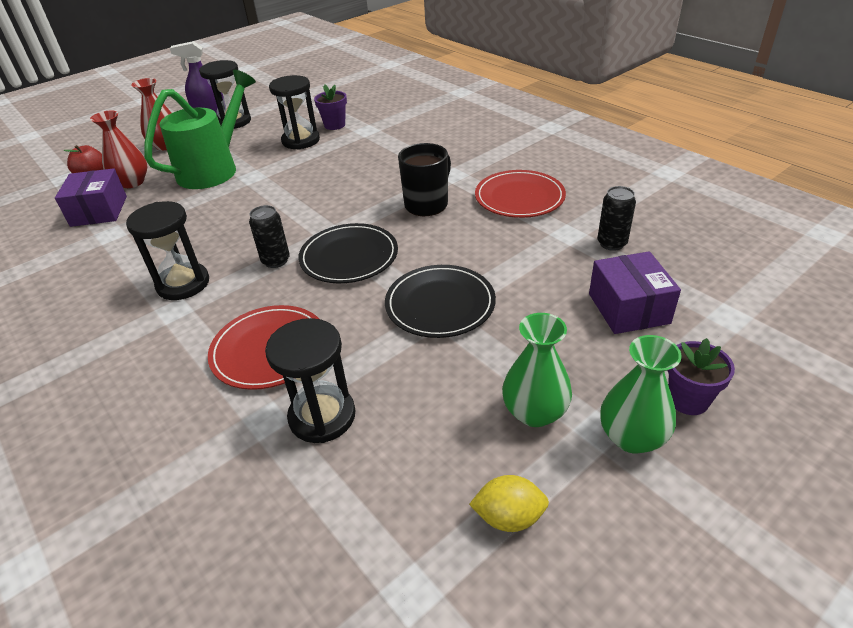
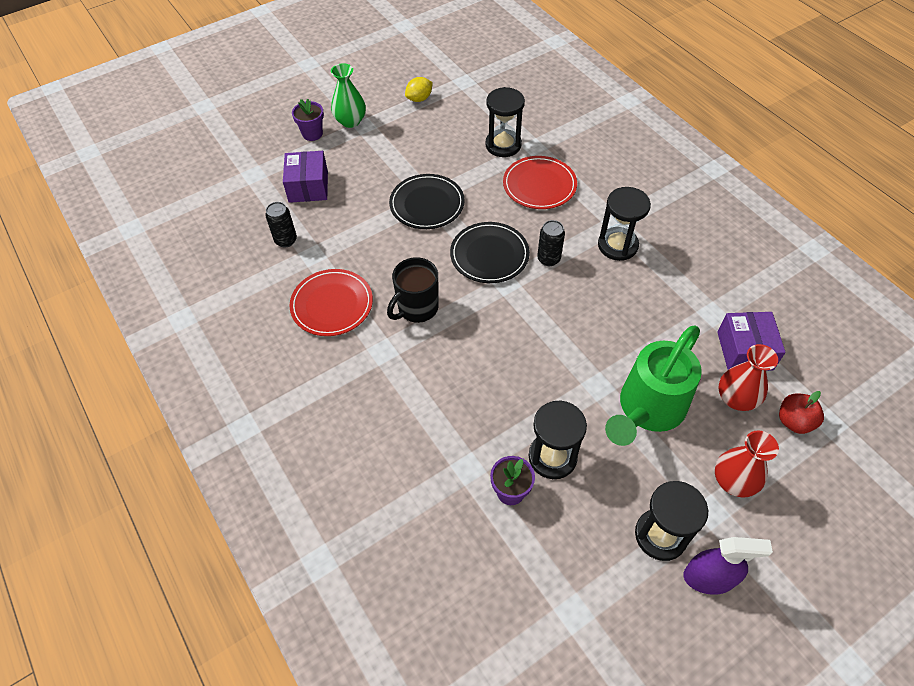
camera: 175 degrees left, 15 degrees up
(509, 517) = (419, 99): yellow lemon -> yellow lemon turned 45 degrees counterclockwise
(534, 412) = (392, 136): green vase -> none

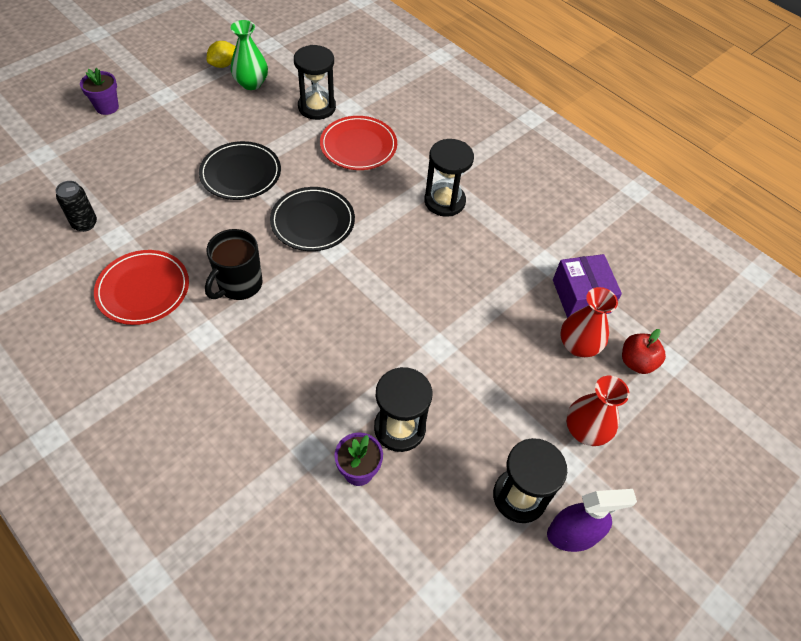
camera: 15 degrees left, 0 degrees up
(308, 186) = (107, 164): purple box -> none
(350, 121) = (149, 91): green vase -> green vase (251, 83)
(548, 259) = (375, 221): black can -> none
(647, 409) = (492, 366): green watering can -> none

